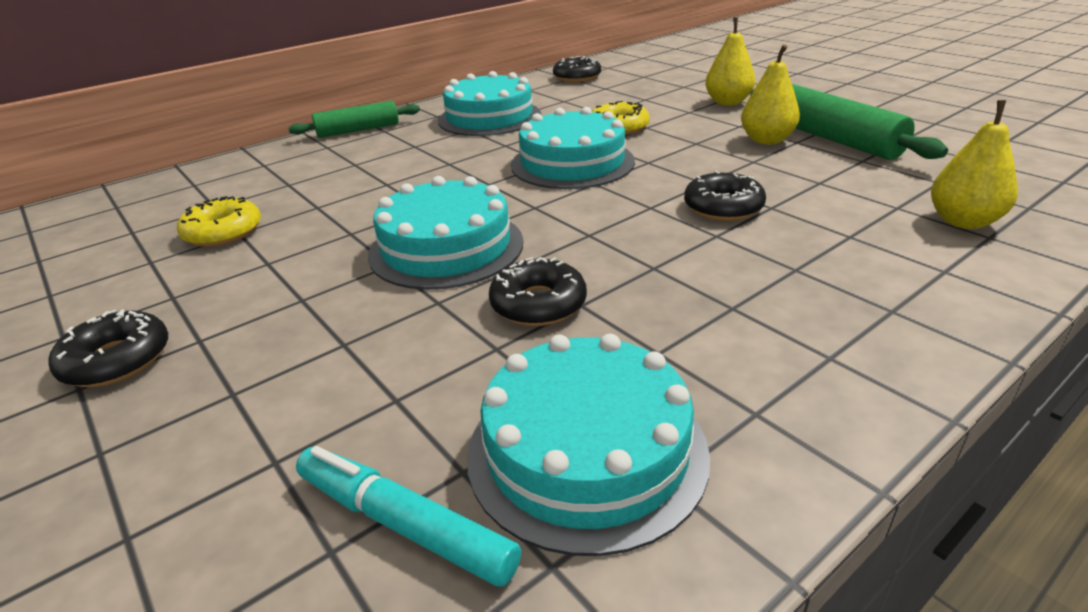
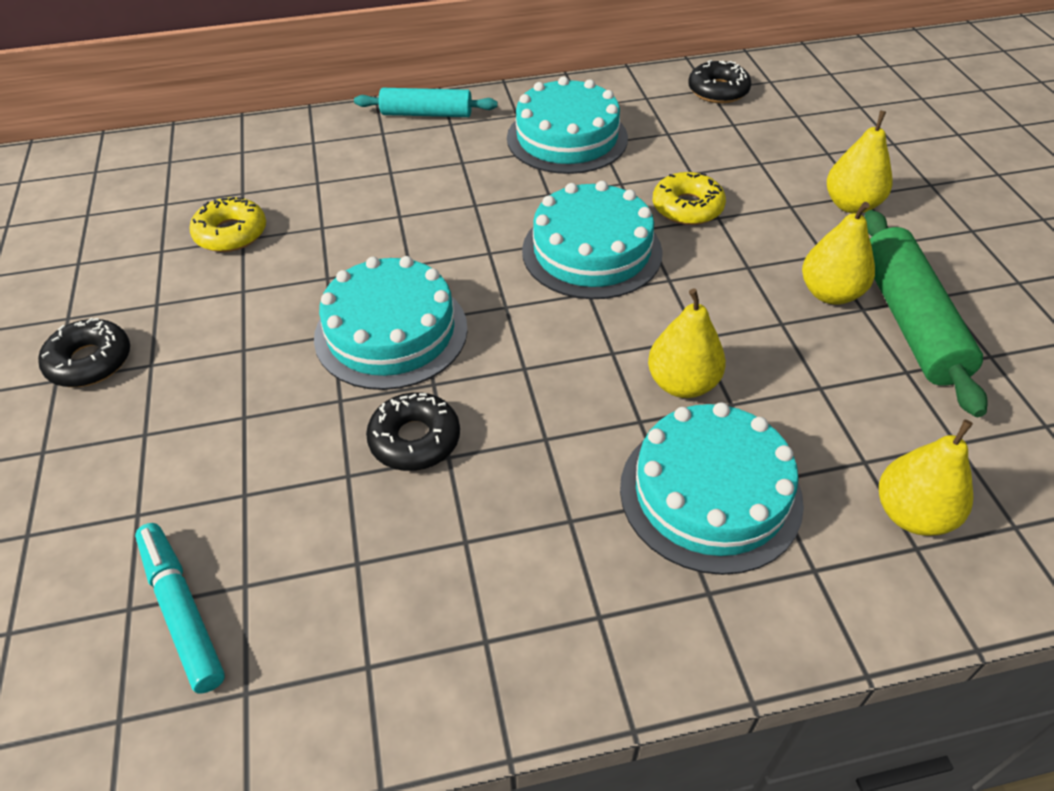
camera: 25 degrees right, 15 degrees up
(358, 130) = (427, 114): green rolling pin -> turquoise rolling pin
(587, 451) = (336, 612): turquoise cake -> turquoise cake (710, 494)
(723, 207) = (682, 384): black donut -> yellow pear

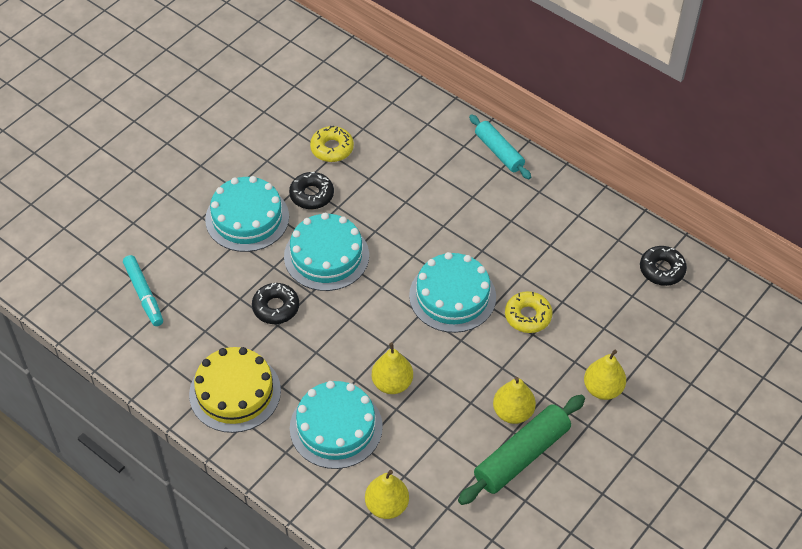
camera: 50 degrees right, 5 degrees up
(90, 362) = (218, 167): black donut -> black donut (311, 195)
(182, 611) = (144, 294): turquoise marker -> turquoise marker turned 135 degrees clockwise
(524, 595) = (235, 392): none -> yellow cake
(567, 138) = (539, 227): turquoise cake -> turquoise cake (247, 218)

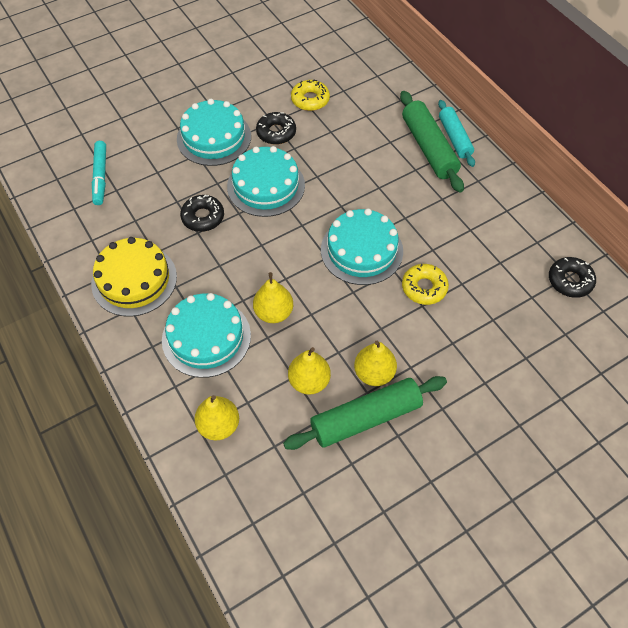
camera: 20 degrees right, 5 degrees up
(477, 170) = (428, 148): none -> green rolling pin
(602, 389) = (470, 377): yellow pear -> yellow pear (309, 381)

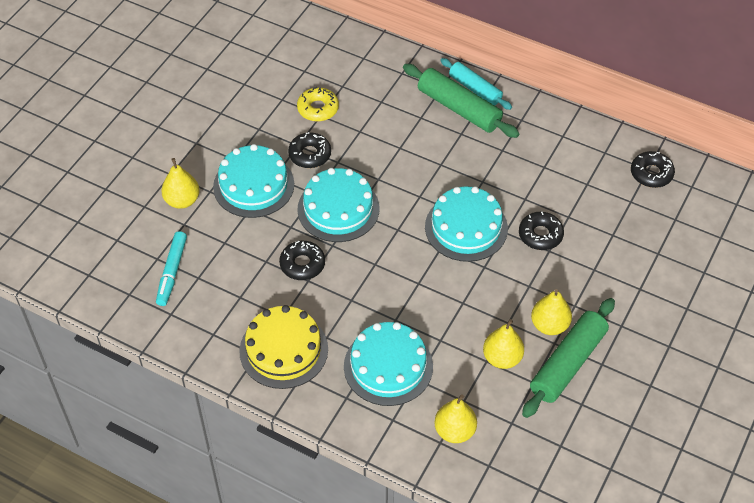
camera: 30 degrees left, 5 degrees down
(100, 176) = (172, 272): turquoise marker -> turquoise marker turned 45 degrees clockwise
(274, 313) = (430, 317): yellow pear -> yellow pear (182, 200)
(424, 288) = (540, 235): yellow donut -> black donut

